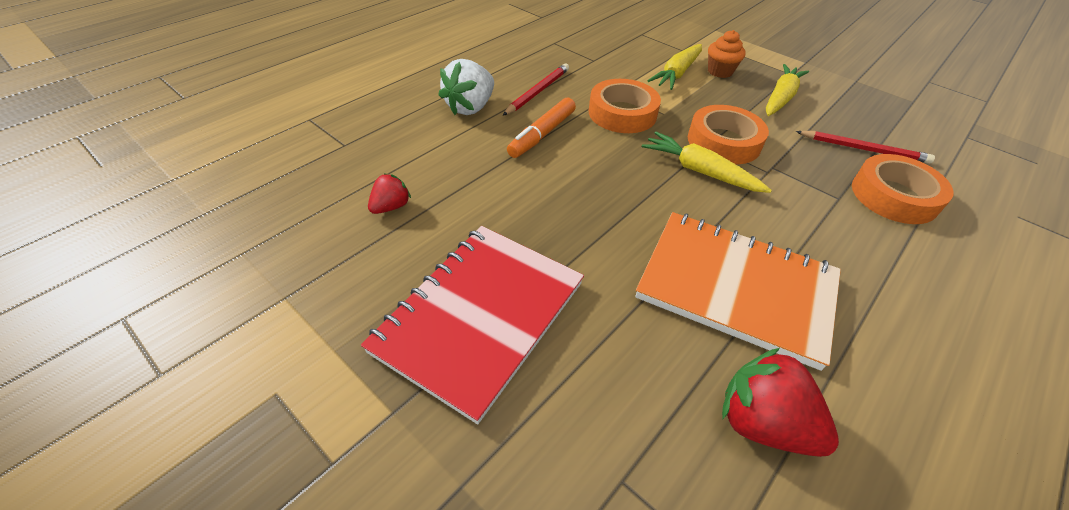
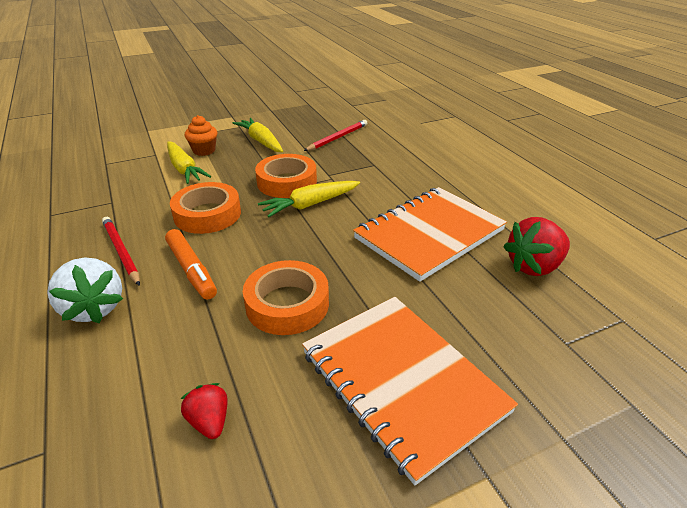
camera: 65 degrees left, 10 degrees down
(480, 317) = (402, 382): red notebook -> orange notebook
(894, 196) = (384, 147): orange tape -> orange tape (287, 304)

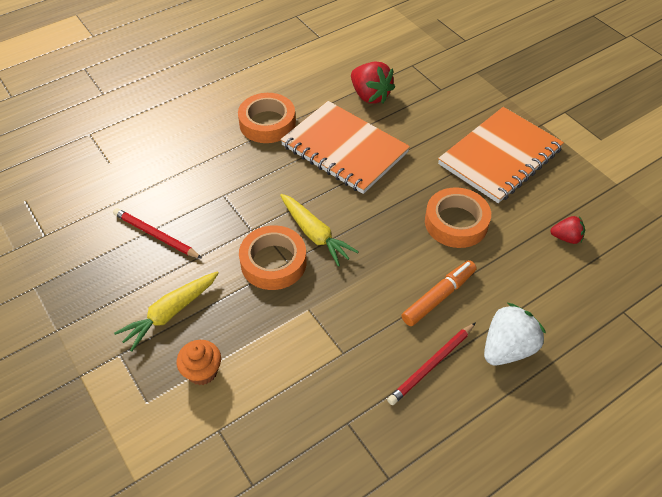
camera: 100 degrees left, 15 degrees up
(184, 169) = (257, 375): yellow carrot -> none
(207, 214) = (351, 315): orange tape -> orange tape (267, 123)
(209, 421) = (566, 238): red strawberry -> red strawberry turned 135 degrees counterclockwise

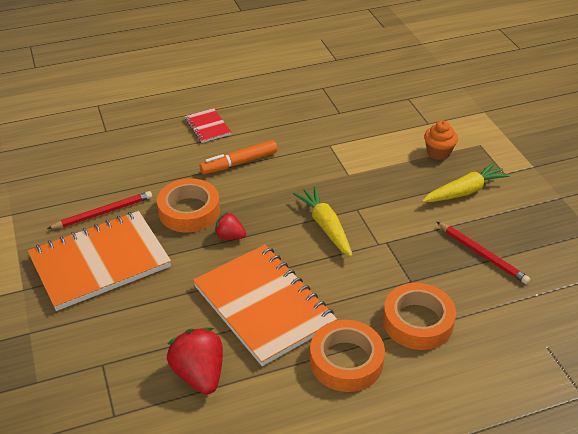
camera: 165 degrees left, 10 degrees down
(273, 262) = (370, 211): orange tape -> orange tape (417, 322)
(431, 365) = (268, 128): red pencil -> red pencil (103, 213)
(507, 348) = (208, 127): white strawberry -> red notebook
(566, 238) = (102, 181): red strawberry -> red strawberry (230, 236)

